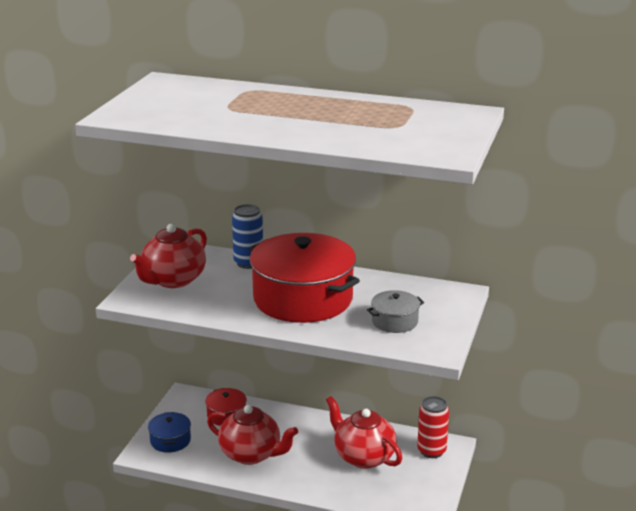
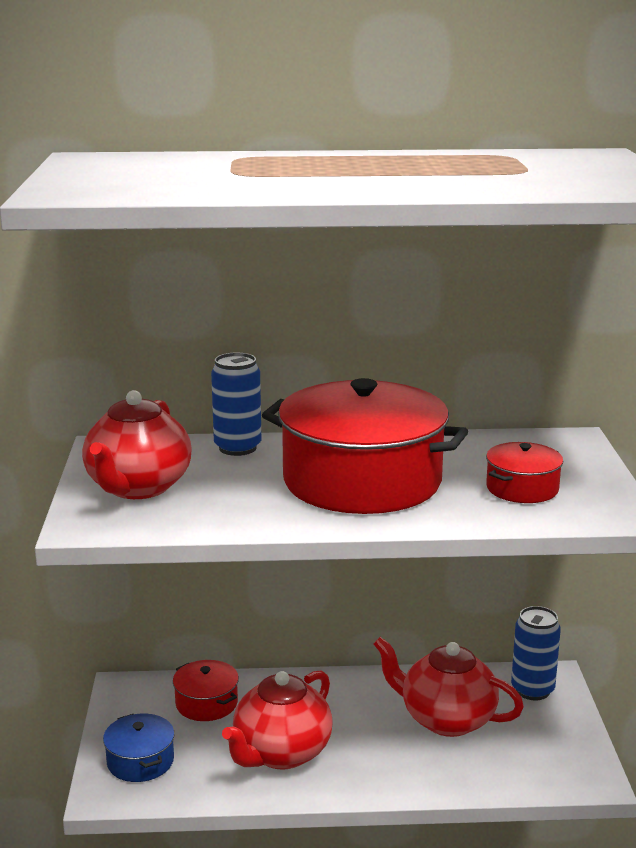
camera: 20 degrees left, 5 degrees down
(251, 454) = (281, 753): red teapot -> red teapot turned 120 degrees clockwise
(394, 321) = (522, 488): grey pot -> red pot
(431, 451) = (532, 690): red can -> blue can

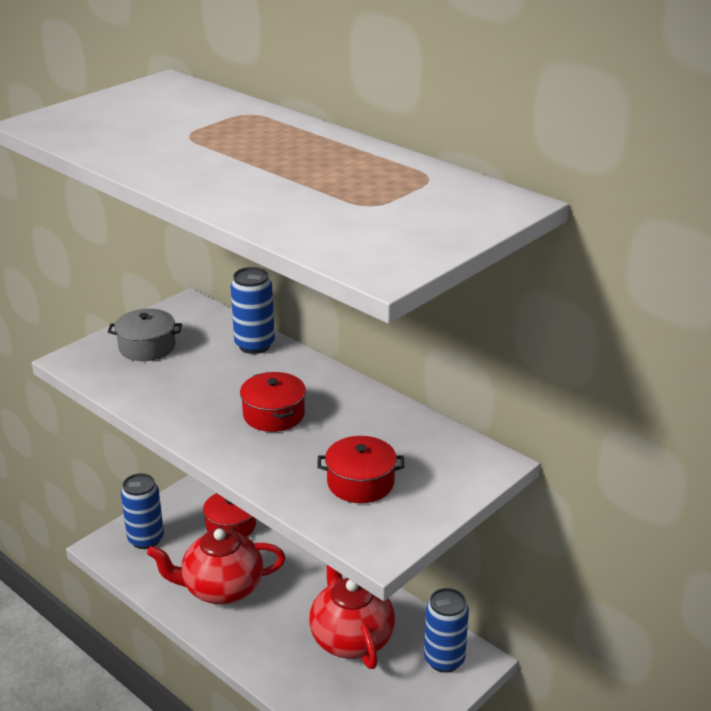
camera: 45 degrees right, 10 degrees up
(138, 487) = (147, 347): red teapot -> grey pot
(140, 761) = (146, 539): blue pot -> blue can
(362, 481) = (273, 414): red pot -> red pot, size x0.45

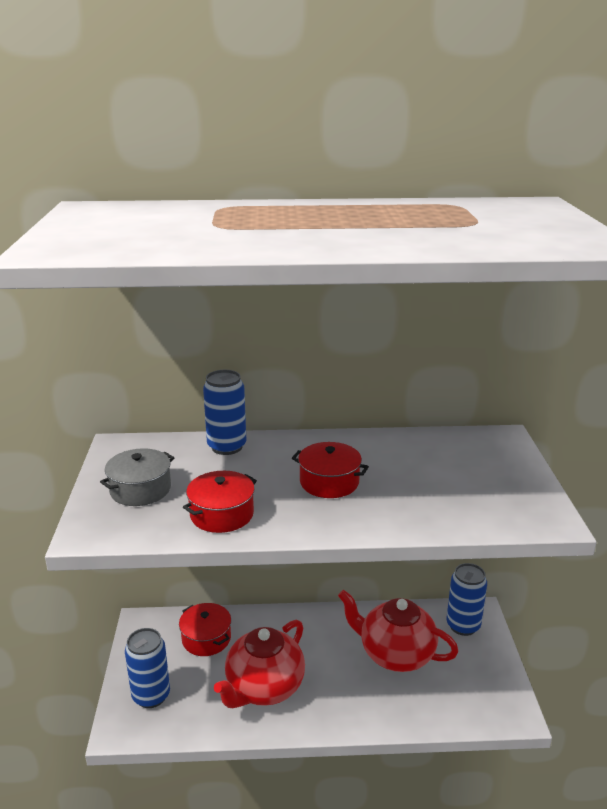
camera: 45 degrees left, 5 degrees down
(360, 482) = (464, 490): red pot -> red pot (222, 514)

